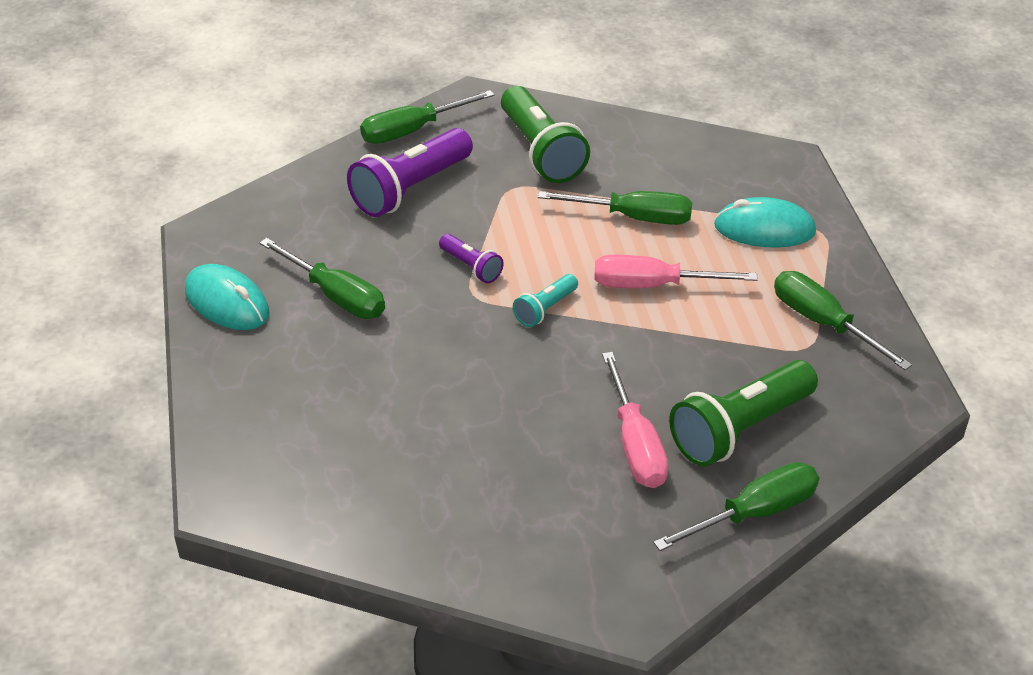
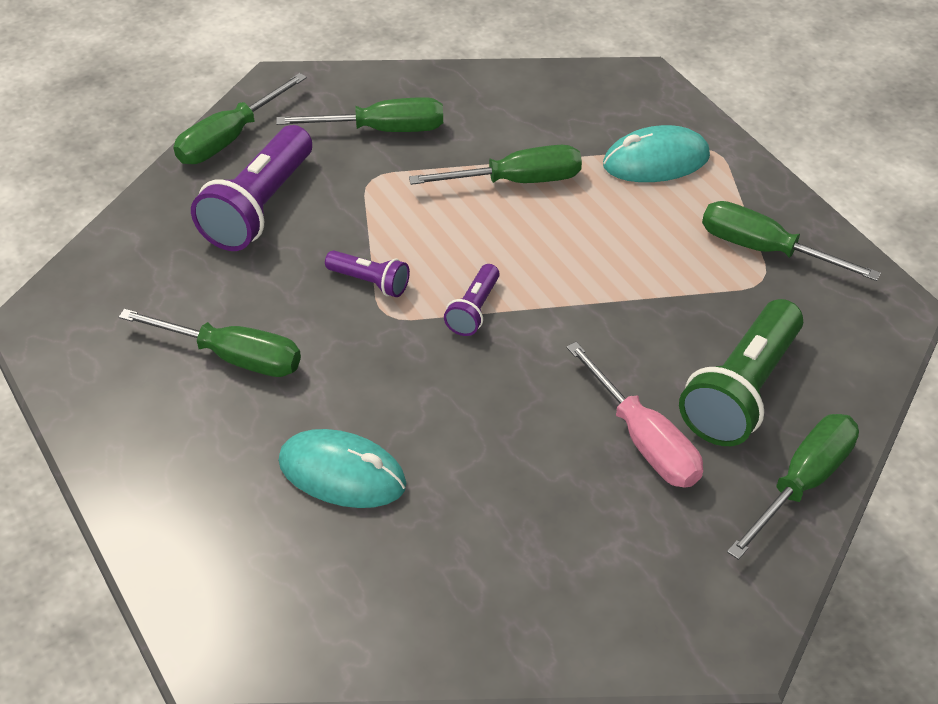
camera: 20 degrees left, 5 degrees up
(227, 302) = (107, 399): turquoise mouse -> turquoise mouse (342, 473)
(541, 151) = (382, 130): green flashlight -> green screwdriver
(545, 309) = (474, 310): turquoise flashlight -> purple flashlight
(653, 285) = (574, 253): pink screwdriver -> none

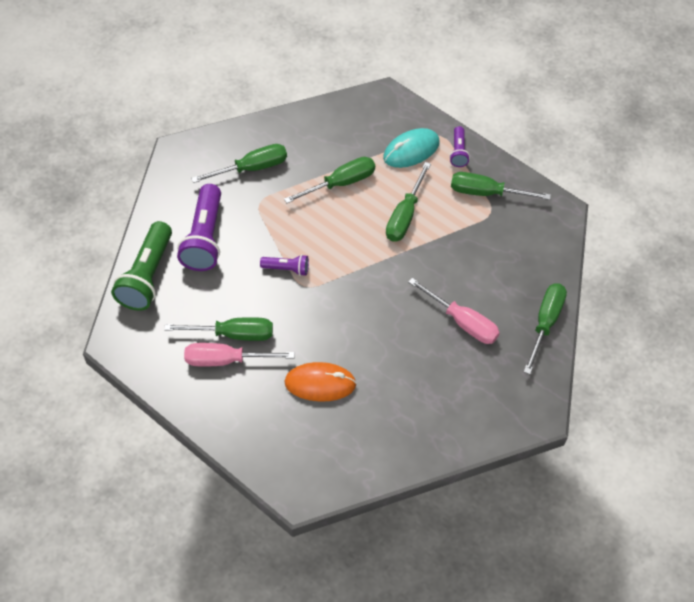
camera: 20 degrees left, 10 degrees up
(200, 393) = (226, 360): none -> pink screwdriver
(229, 138) = (166, 197): green screwdriver -> green screwdriver (405, 215)
(342, 473) = (320, 383): turquoise mouse -> orange mouse
(474, 310) = (349, 271): purple flashlight -> purple flashlight (458, 152)
(741, 391) = (501, 281): green flashlight -> green flashlight (147, 276)

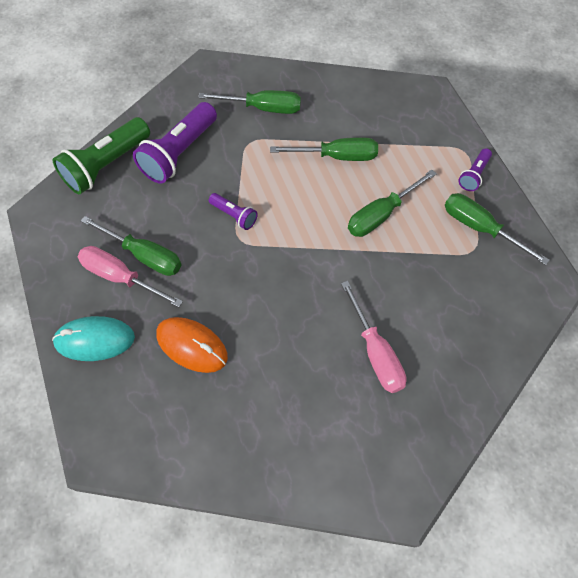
camera: 30 degrees right, 5 degrees up
(411, 150) = (426, 154): turquoise mouse -> turquoise mouse (95, 340)
(545, 323) = (466, 398): green screwdriver -> none

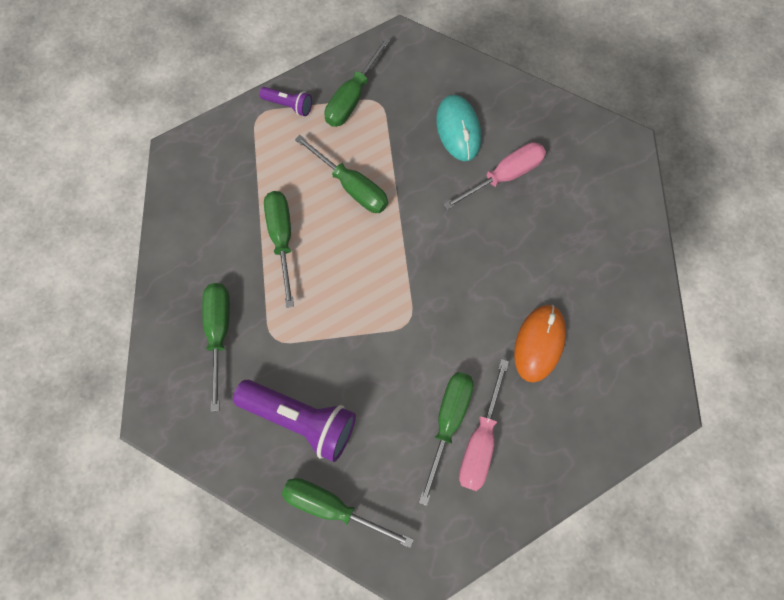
camera: 100 degrees left, 10 degrees up
(95, 340) = (558, 445): turquoise mouse -> turquoise mouse (458, 130)
(106, 165) = (332, 506): green flashlight -> green screwdriver
(234, 215) = (379, 334): purple flashlight -> none

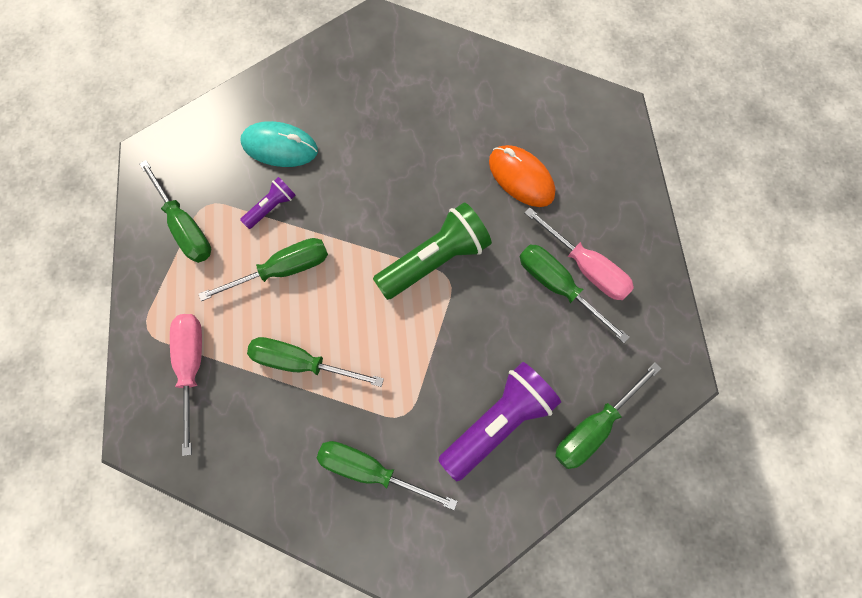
camera: 65 degrees left, 0 degrees up
(289, 105) = (154, 293): purple flashlight -> purple flashlight (271, 207)
(420, 302) = (434, 260): none -> green flashlight
(504, 176) = (349, 131): pink screwdriver -> pink screwdriver (192, 367)

